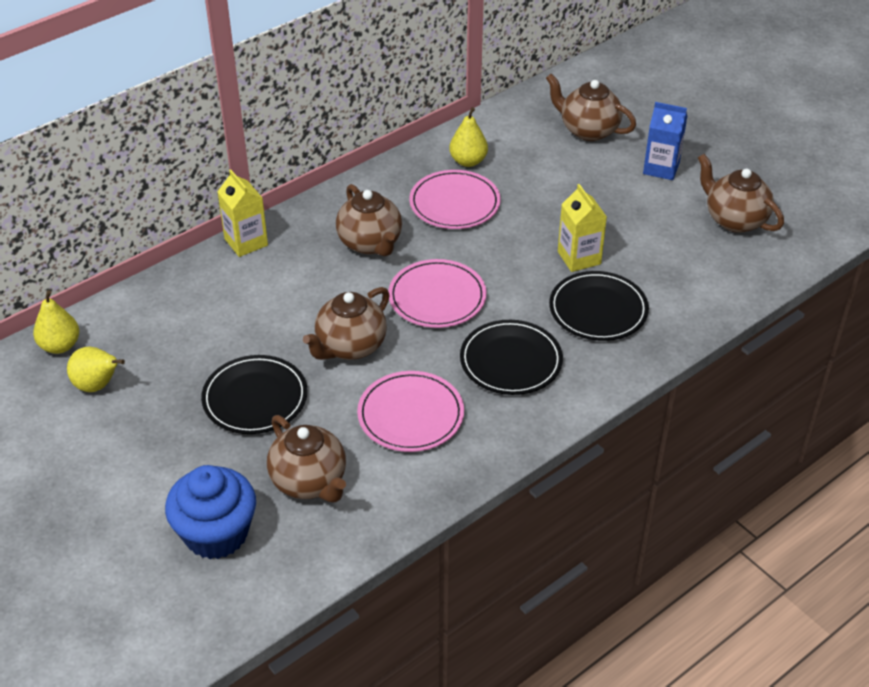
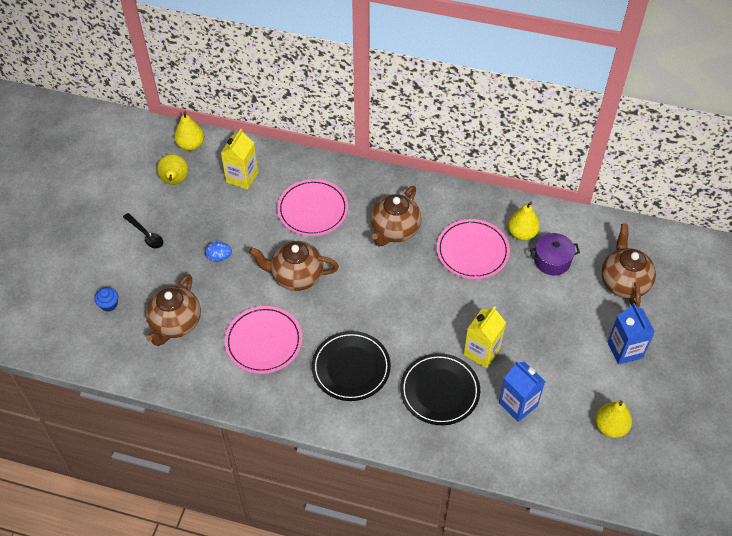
camera: 55 degrees right, 10 degrees up
(149, 450) = (146, 235): none -> black spoon
(216, 534) = (109, 304): blue cupcake -> blue cupcake, size x0.41
(246, 242) = (341, 170): yellow carton -> yellow carton (242, 177)
(255, 398) = (219, 257): black plate -> blue egg
(437, 297) = (375, 294): pink plate -> pink plate (312, 210)
(520, 159) = (552, 261): none -> purple pot
(660, 264) = (518, 404): none -> blue carton
(734, 220) = (610, 427): brown teapot -> yellow pear

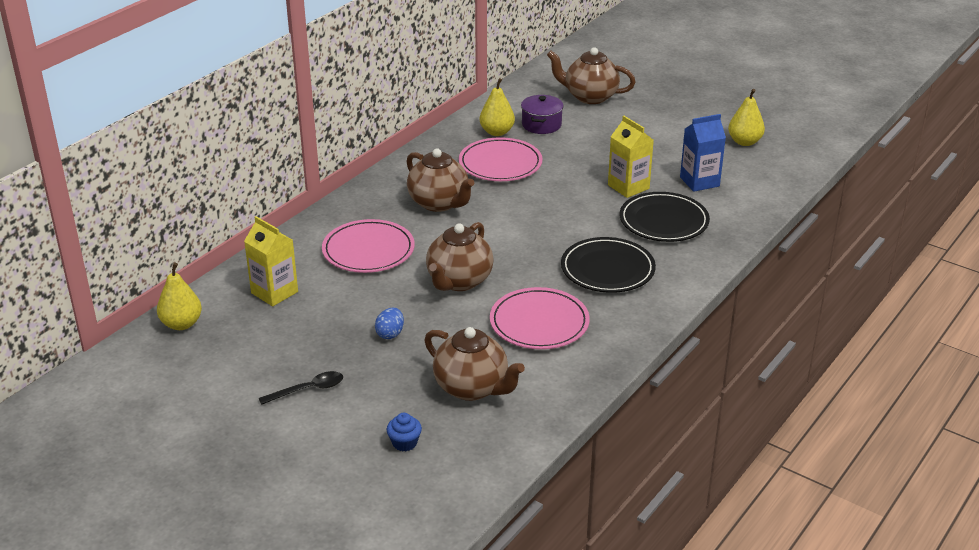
camera: 70 degrees left, 20 degrees down
(175, 181) = (234, 349): yellow pear -> none
(625, 350) = (665, 115): blue carton -> none

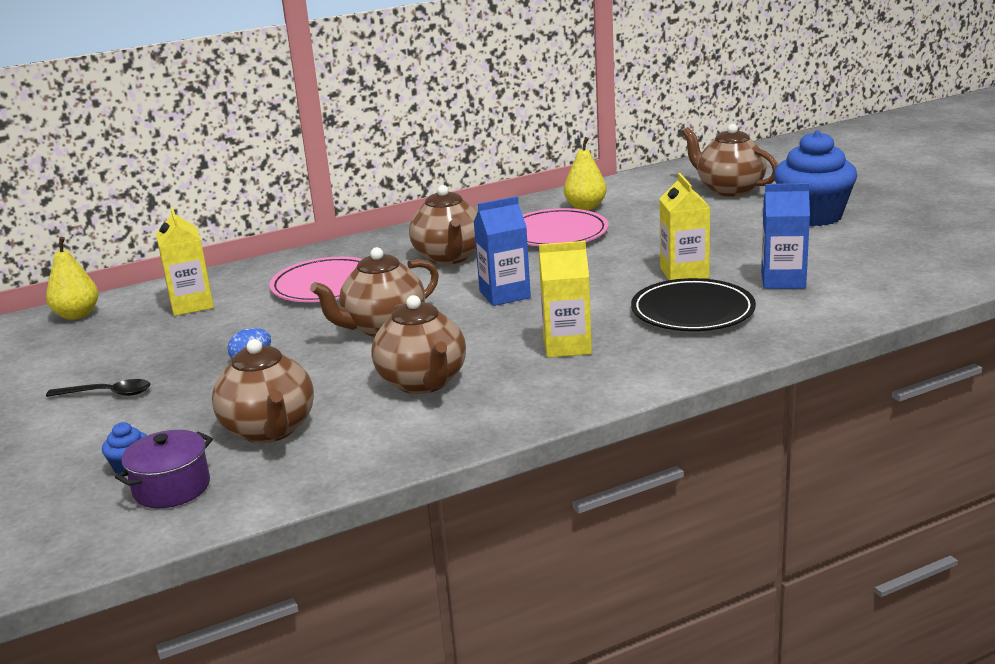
camera: 30 degrees right, 10 degrees down
(519, 232) = (504, 295): none -> blue carton
(539, 323) = (423, 382): pink plate -> brown teapot
(541, 125) = (643, 207): purple pot -> purple pot (172, 488)
(607, 269) = (567, 346): black plate -> yellow carton
(671, 116) = (813, 216): none -> blue cupcake
(744, 142) = (887, 251): yellow pear -> none

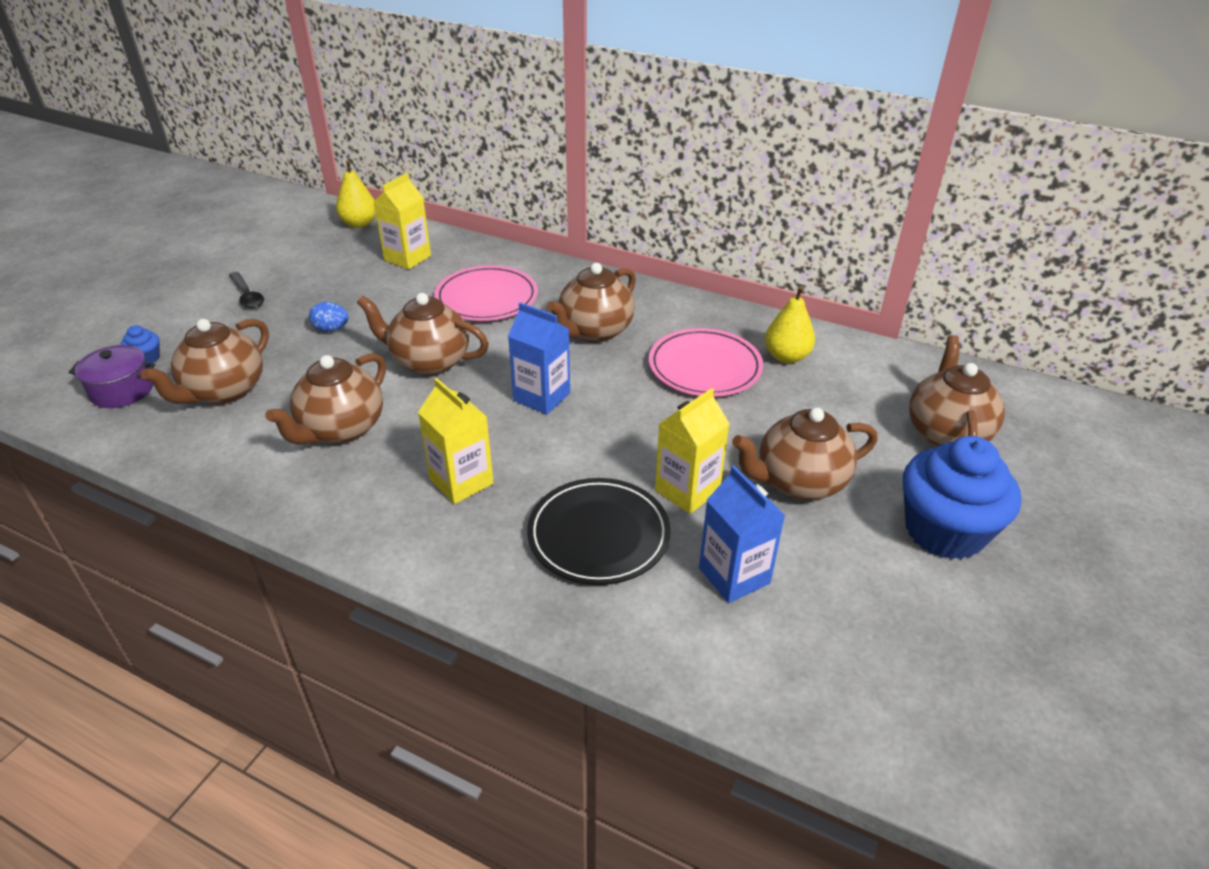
camera: 50 degrees right, 15 degrees up
(720, 239) = (799, 482): none -> brown teapot

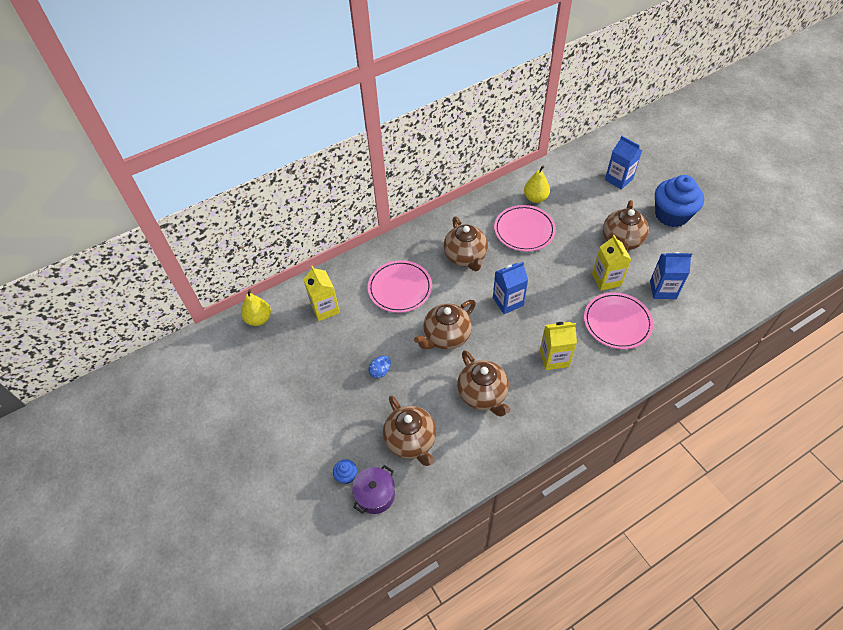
camera: 55 degrees left, 15 degrees up
(247, 296) = (308, 405): black spoon -> none
(598, 535) = (617, 322): black plate -> pink plate
(946, 433) = (618, 179): brown teapot -> blue carton

